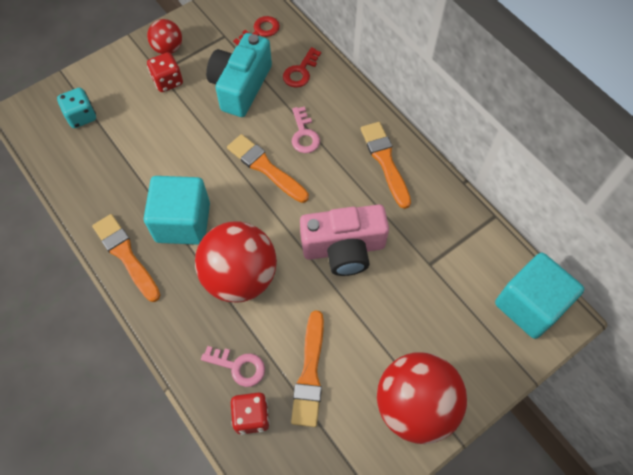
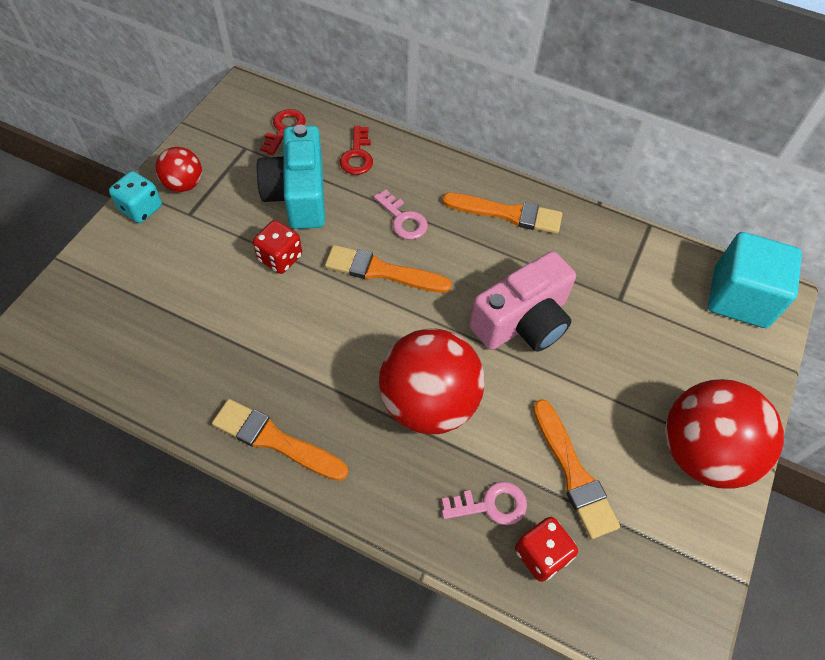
camera: 30 degrees left, 5 degrees down
(81, 116) = (117, 301): turquoise dice -> turquoise dice (141, 209)
(168, 81) = (206, 220): red dice -> red dice (280, 258)
(183, 222) = (323, 371): turquoise cube -> none
(385, 161) = (507, 214): orange brush -> orange brush turned 150 degrees clockwise

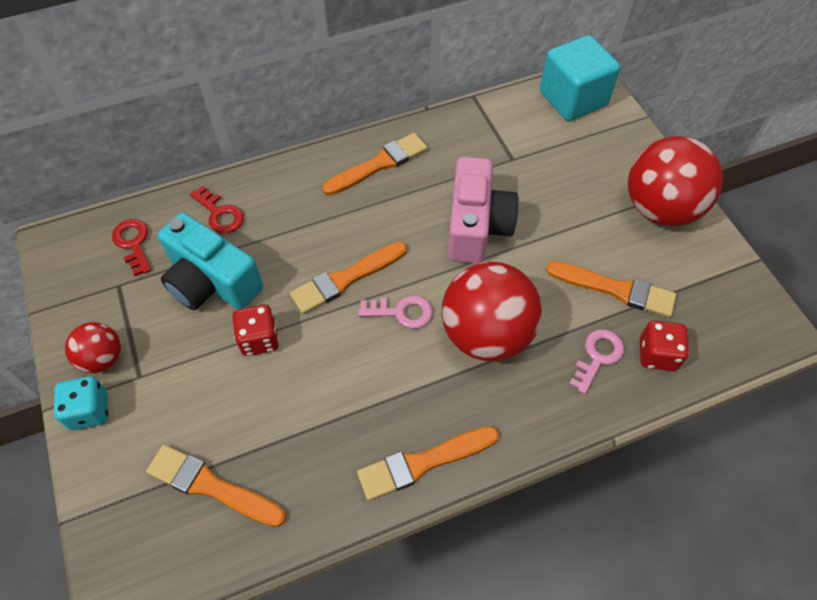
camera: 45 degrees left, 0 degrees up
(145, 319) = (211, 486): none -> orange brush
(403, 219) = (314, 230): pink key -> pink key (402, 312)

